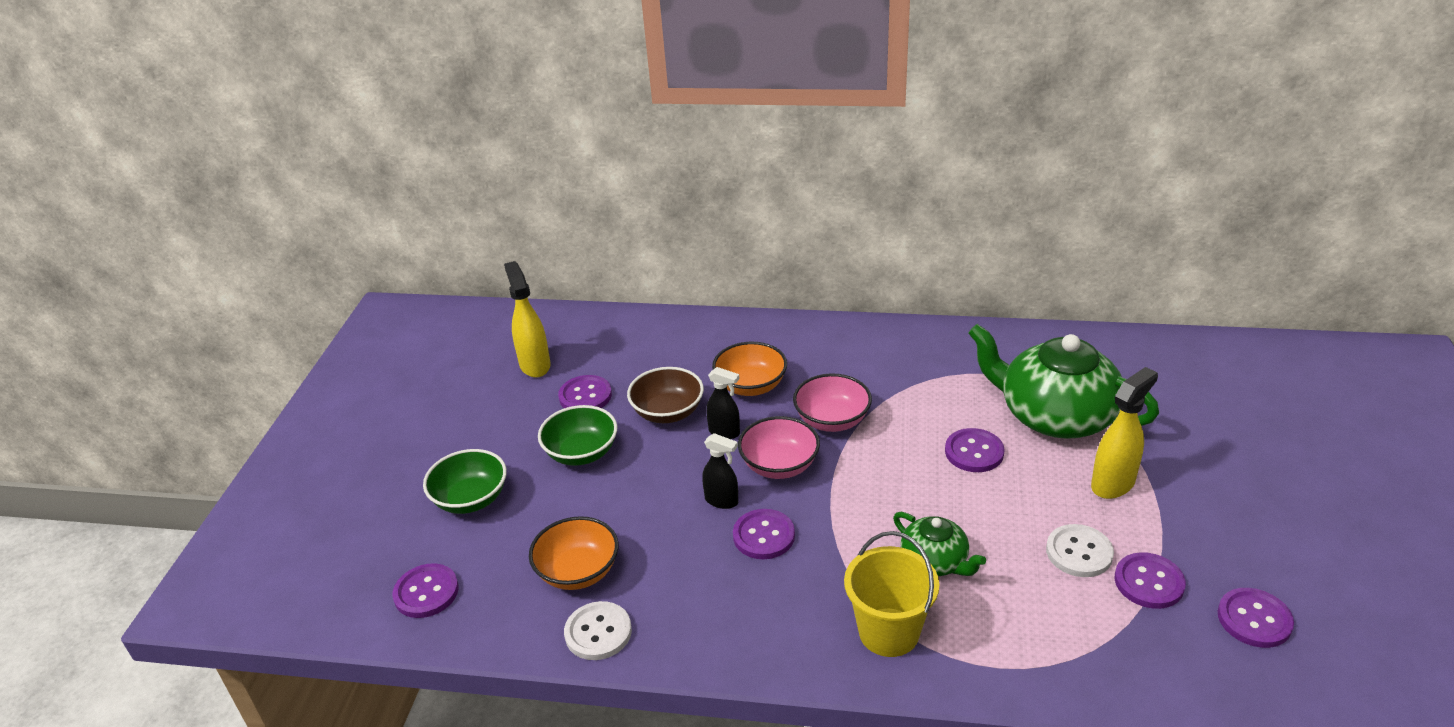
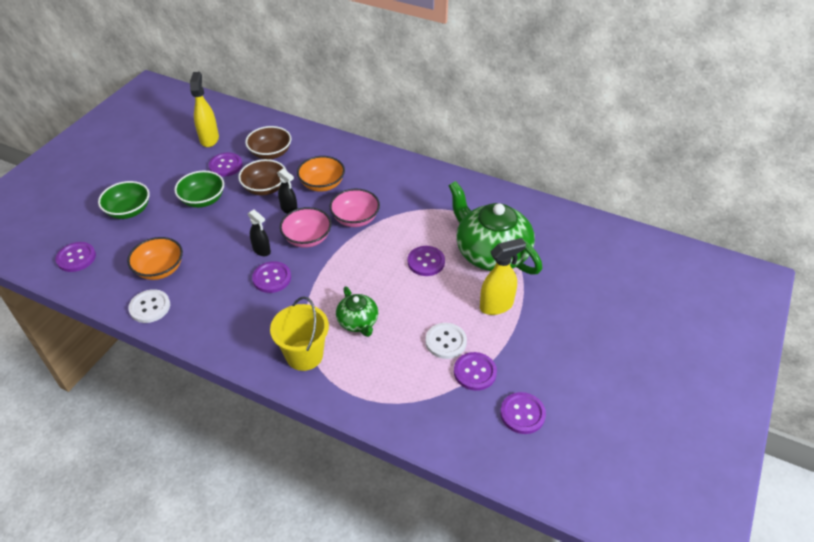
camera: 15 degrees right, 10 degrees up
(643, 362) = (270, 153): none -> brown bowl

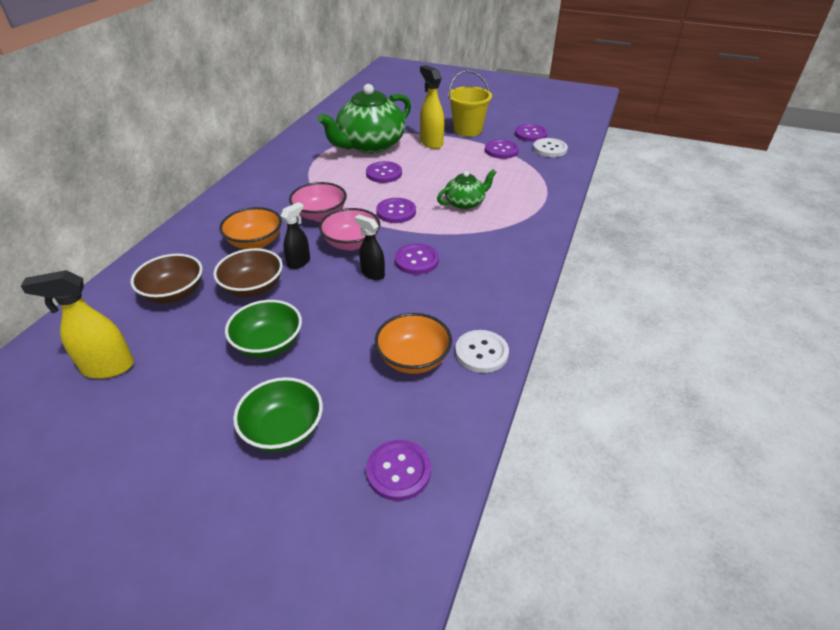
camera: 95 degrees left, 5 degrees down
(226, 166) = (190, 335): purple button -> purple button (396, 212)
(262, 250) = (372, 274): black spray bottle -> black spray bottle turned 90 degrees counterclockwise
(304, 355) = (514, 228): yellow bucket -> yellow bucket (467, 130)
(446, 342) = (475, 162): white button -> white button (549, 149)

